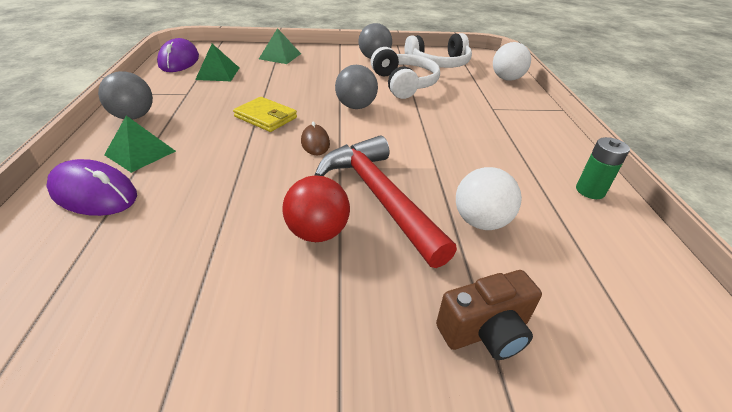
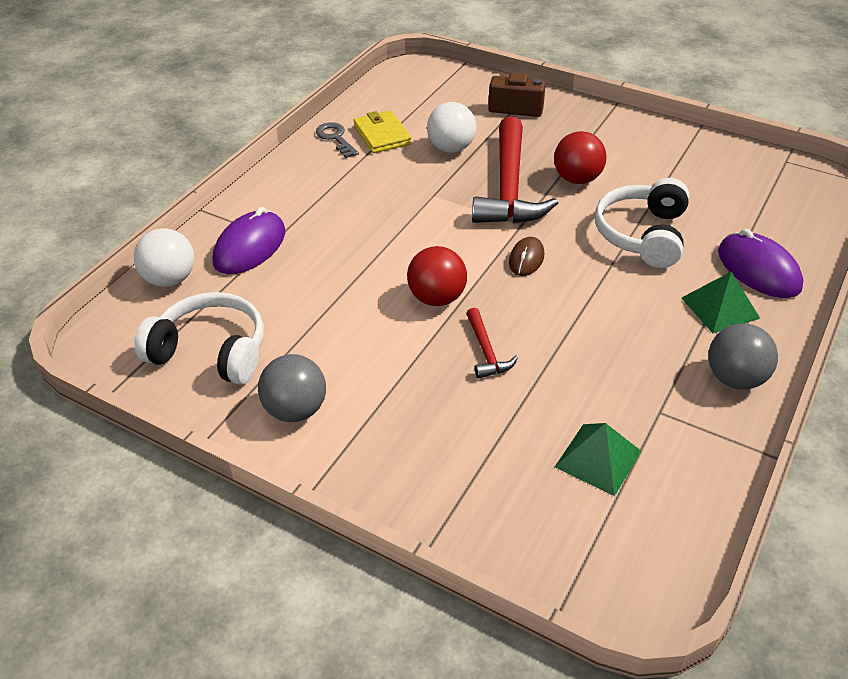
camera: 145 degrees left, 5 degrees up
(179, 61) = (663, 541): purple mouse -> purple mouse (250, 247)
(266, 117) = (562, 318): yellow wallet -> yellow wallet (382, 135)
(280, 56) = (460, 485): green pyramid -> none
(303, 93) = (486, 351): none -> red hammer
(356, 106) = (437, 298): grey ball -> red ball
(403, 84) = (327, 321): white headphones -> white headphones (643, 235)
(590, 191) = (335, 138): green battery -> grey key

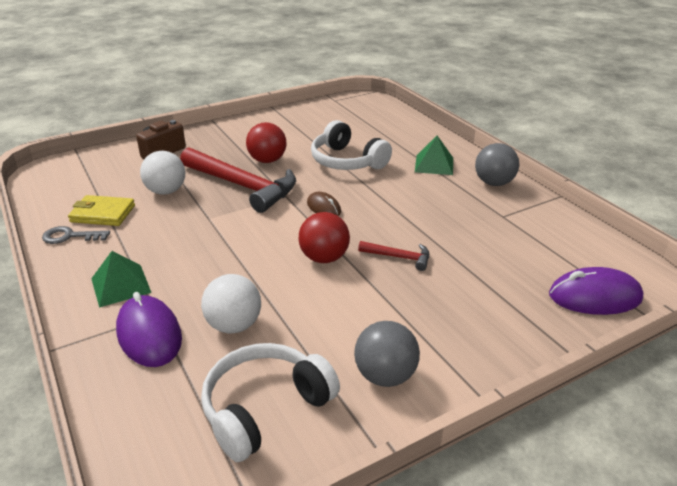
camera: 60 degrees left, 10 degrees down
(170, 279) = (130, 406): white ball -> white ball (234, 325)
(598, 459) = (528, 252): green pyramid -> green pyramid (120, 285)
(758, 270) = (414, 142): purple mouse -> purple mouse (594, 297)

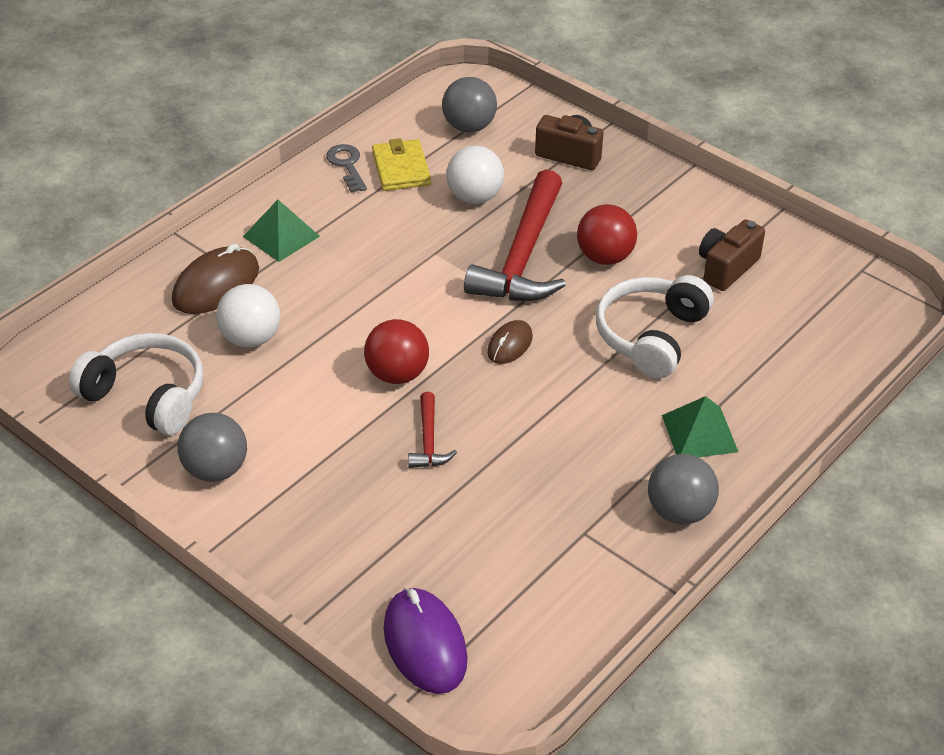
camera: 70 degrees right, 10 degrees up
(90, 179) = (469, 127): none -> grey ball
(149, 335) = (216, 285): purple mouse -> brown mouse
(306, 130) = (726, 268): none -> brown camera

